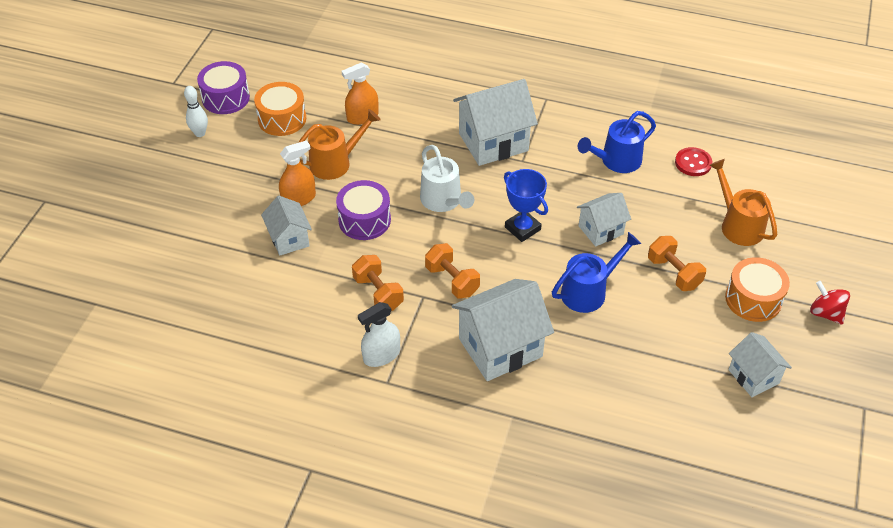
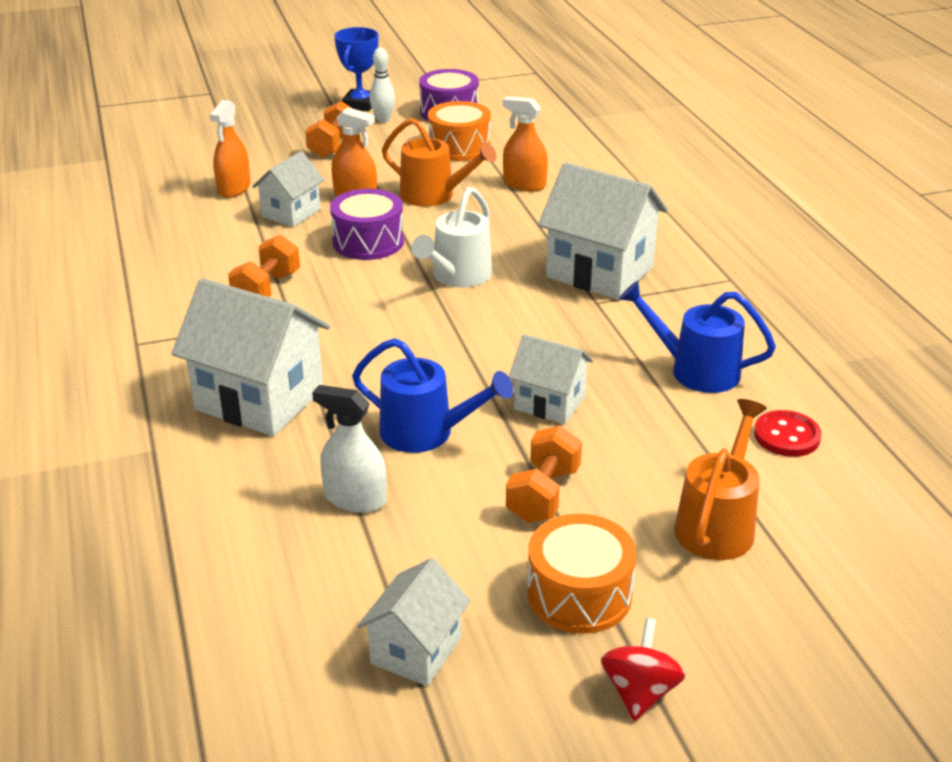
camera: 55 degrees right, 15 degrees down
(222, 252) = (234, 188): none -> orange spray bottle
(381, 355) = (174, 325): white spray bottle -> white spray bottle (355, 498)
(452, 280) = (336, 327): orange dumbbell -> orange dumbbell (333, 146)
(522, 228) = (479, 344): blue trophy -> blue trophy (360, 104)

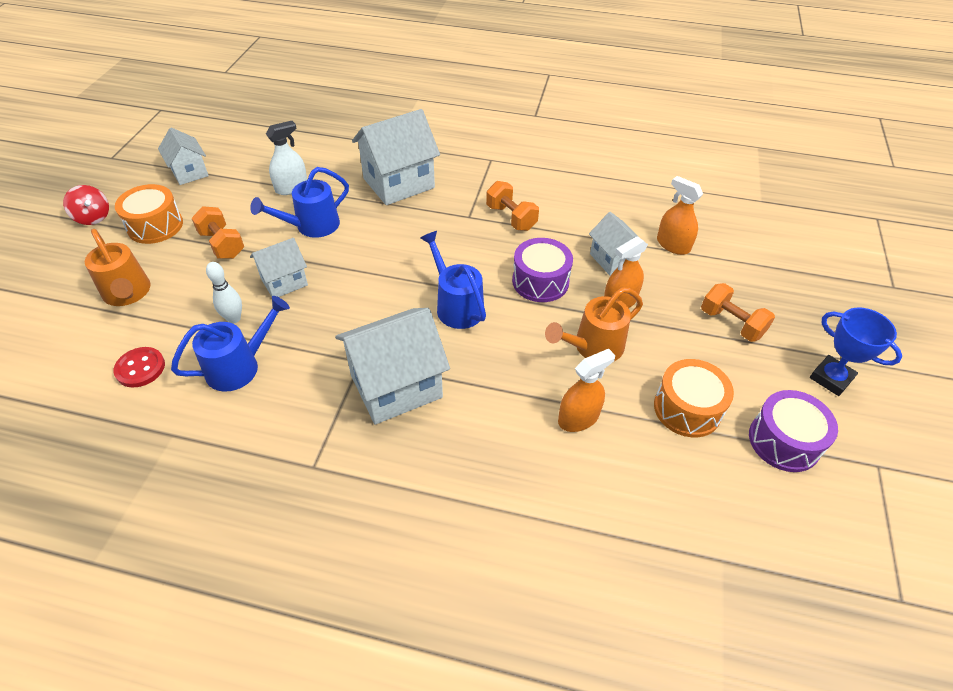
camera: 120 degrees right, 15 degrees up
(383, 119) = (782, 380): white bowling pin -> white bowling pin (234, 318)
(457, 277) = (456, 305): white watering can -> blue watering can

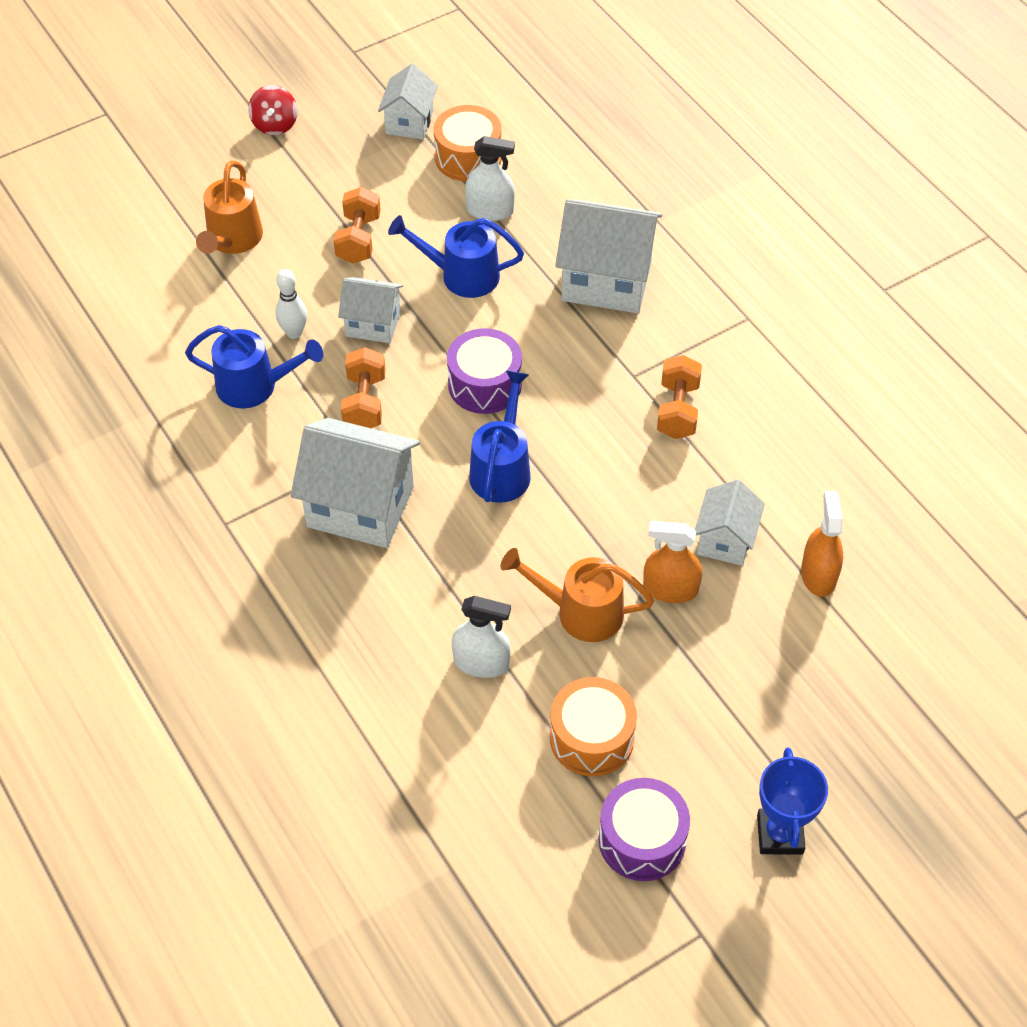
camera: 45 degrees right, 5 degrees up
(140, 368) = (179, 328): red button -> none
(155, 226) = (319, 173): orange drum -> orange drum (468, 157)
(540, 281) = (616, 506): purple drum -> purple drum (485, 384)
(578, 418) = (481, 662): orange spray bottle -> white spray bottle
(731, 323) = (756, 702): orange dumbbell -> orange dumbbell (365, 402)

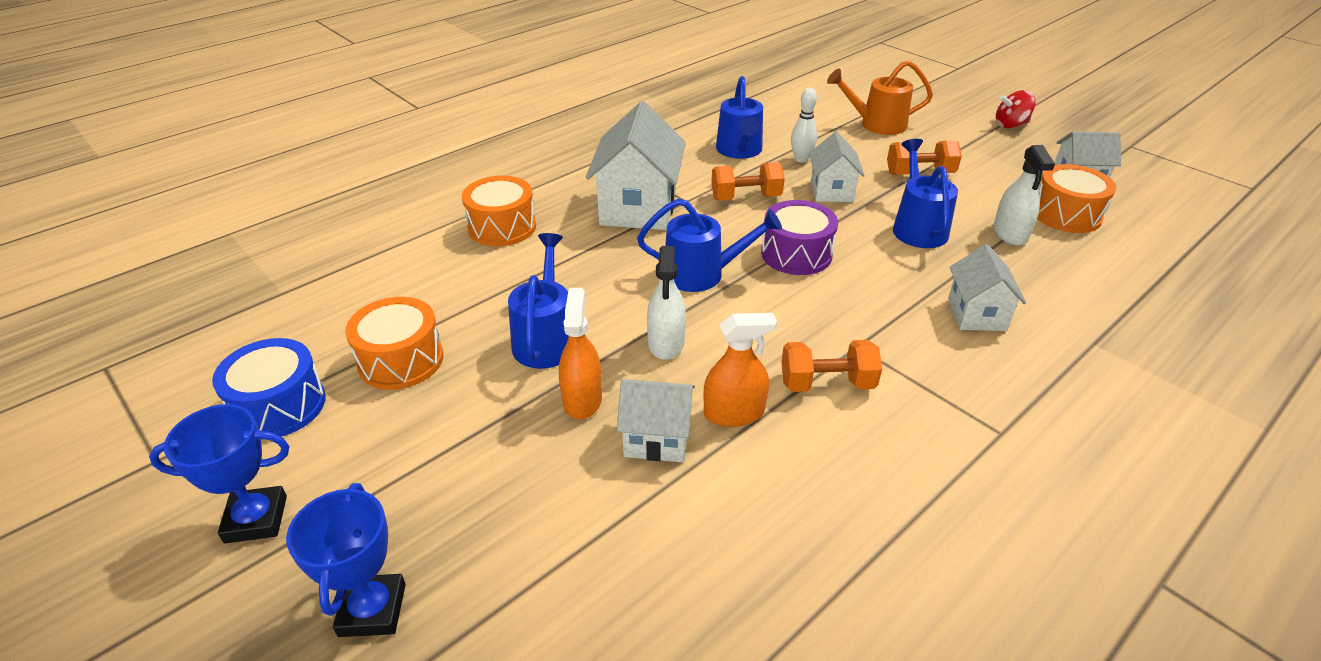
camera: 80 degrees right, 15 degrees down
(365, 645) = (502, 227): none -> orange drum
(481, 662) = (486, 286): white spray bottle -> white spray bottle (666, 343)
(580, 612) = (546, 338): orange watering can -> blue watering can
(606, 281) = (976, 314): white house -> white house, size x0.58
(642, 840) = (279, 406): purple drum -> blue drum
(818, 575) = (623, 533): orange spray bottle -> orange spray bottle (734, 413)
(872, 739) = (373, 610): none -> blue trophy

